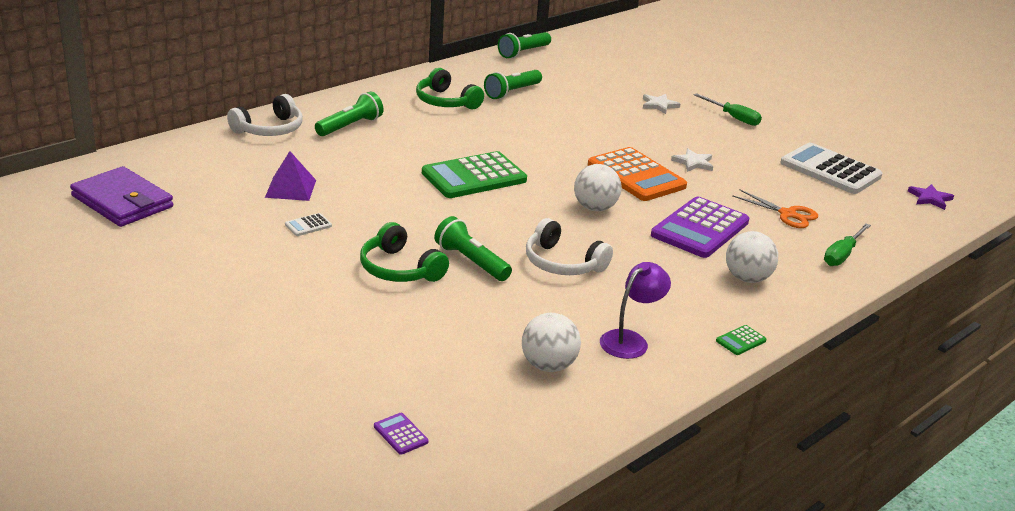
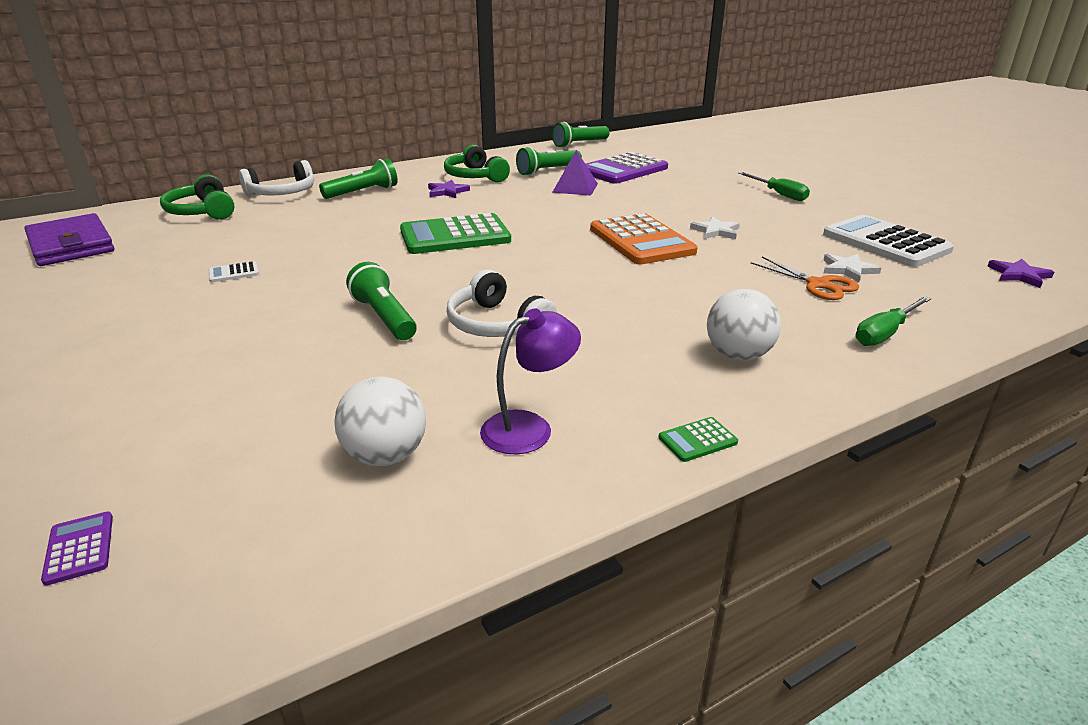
camera: 15 degrees right, 0 degrees up
(290, 188) = (251, 240): purple pyramid -> purple pyramid (575, 188)
(399, 269) = (292, 321): green headphones -> green headphones (202, 212)
(431, 123) = (447, 191): none -> purple star
(595, 208) = (574, 269): white ball -> none
(659, 105) = (698, 183): white star -> white star (848, 269)
(700, 229) = (695, 295): purple calculator -> purple calculator (623, 170)

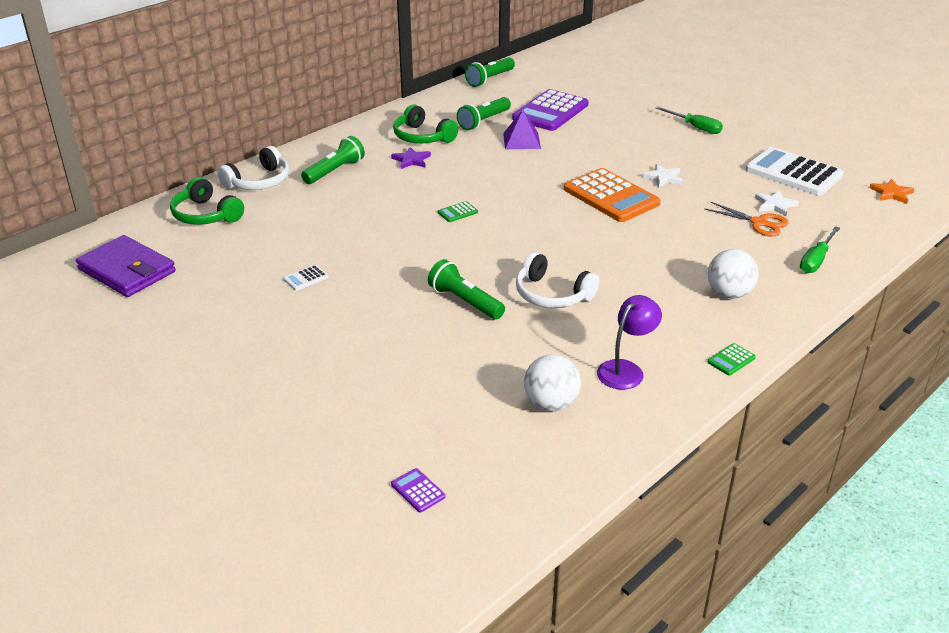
camera: 15 degrees left, 5 degrees up
(455, 236) = (457, 212): green calculator -> green calculator, size x0.40
(1019, 275) = (891, 193): purple star -> orange star

